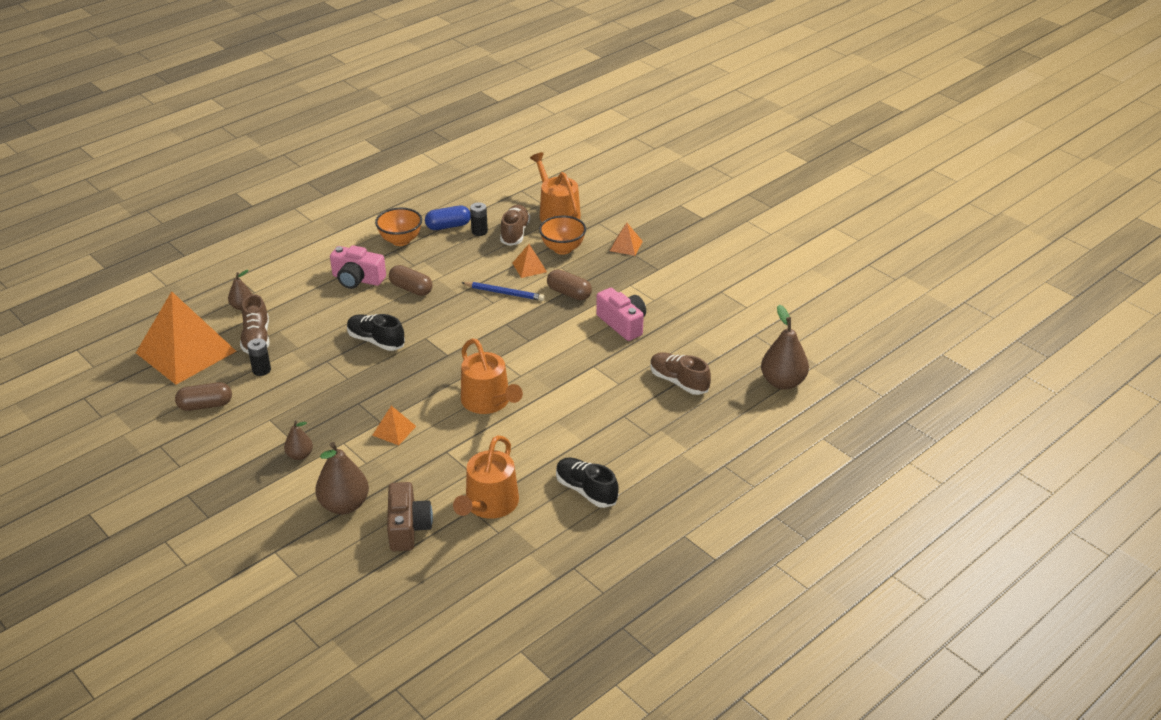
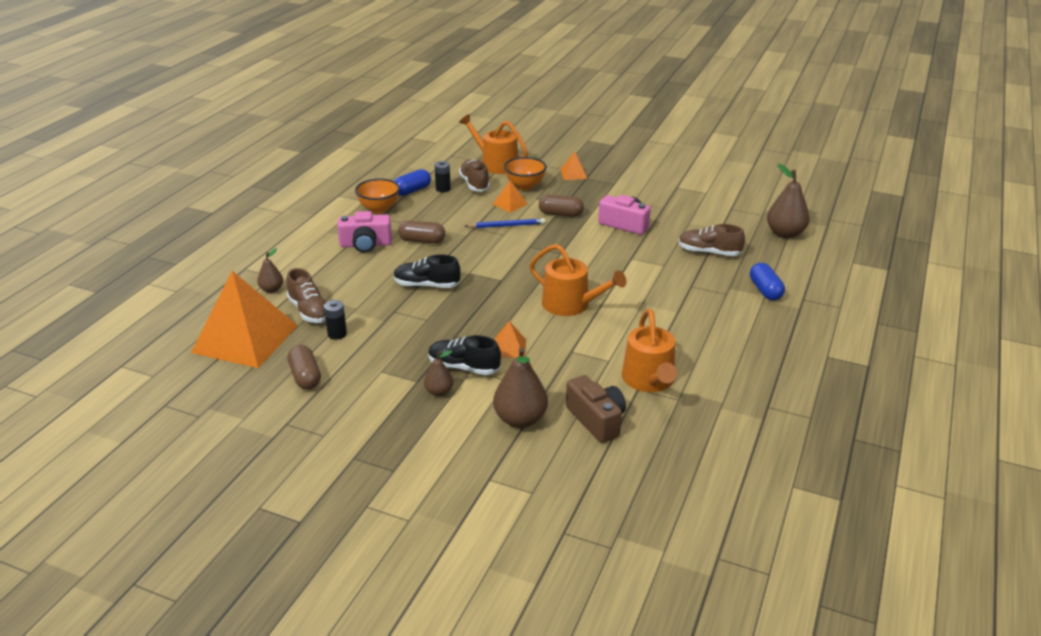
camera: 25 degrees left, 5 degrees down
(205, 405) = (305, 377): brown capsule -> brown capsule turned 75 degrees counterclockwise
(586, 490) = (718, 347): black shoe -> black shoe (463, 367)
(693, 443) = (765, 290): none -> blue capsule

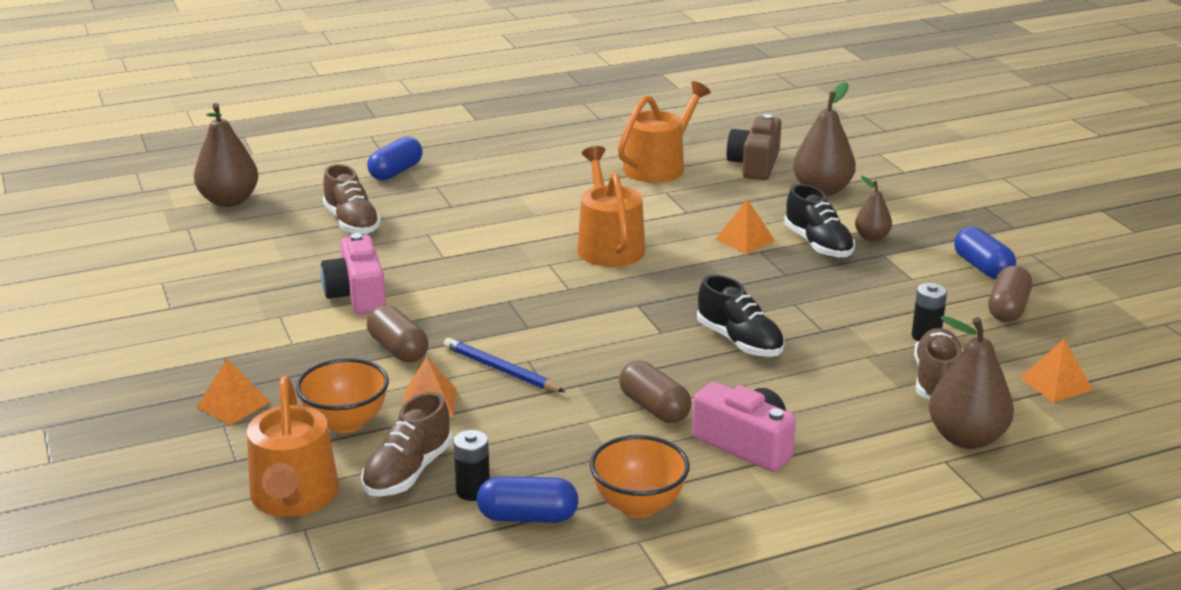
camera: 135 degrees left, 5 degrees down
(245, 339) = (1056, 384): orange pyramid -> orange pyramid, size x0.42
(271, 289) = (966, 438): brown pear -> brown pear, size x1.79
(346, 403) = (982, 267): none -> blue capsule

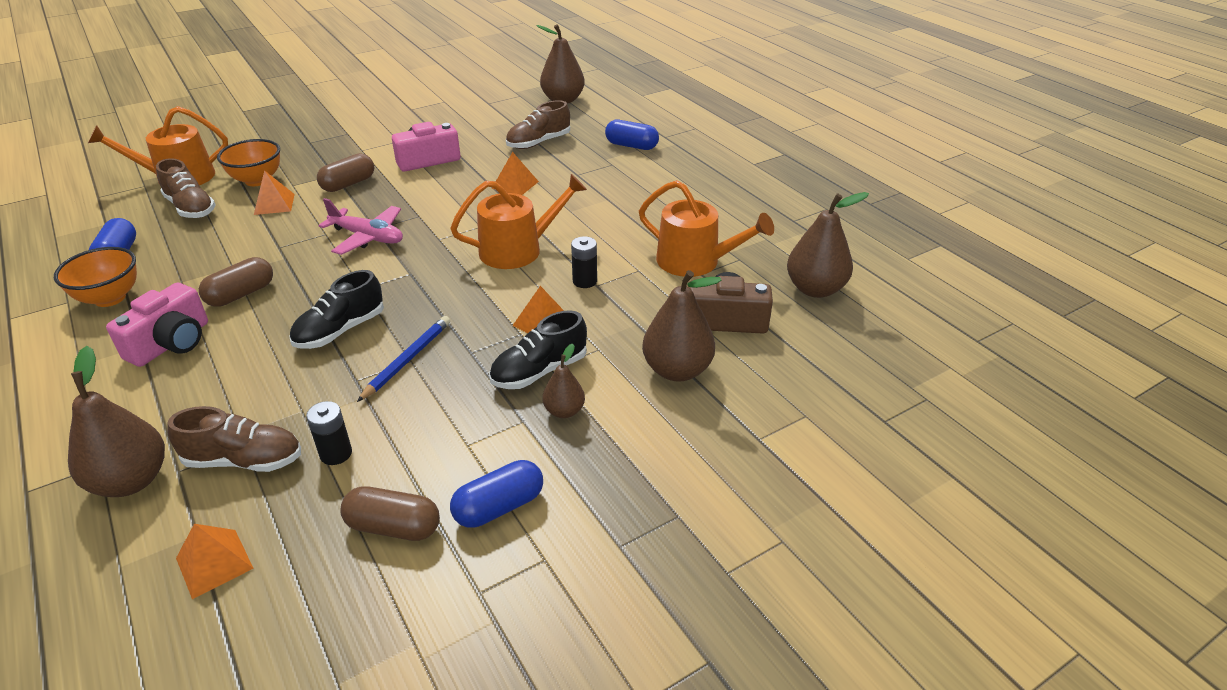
camera: 80 degrees right, 10 degrees up
(233, 404) = (288, 145): orange pyramid -> orange pyramid (515, 185)
(408, 472) = (191, 208): brown shoe -> brown shoe turned 150 degrees counterclockwise
(473, 491) = (159, 232): black battery -> black battery (585, 281)
(500, 370) = (313, 224): blue pencil -> blue pencil (407, 359)
(548, 331) = (367, 237): none -> pink plane
(716, 126) = (815, 289): none -> brown pear

